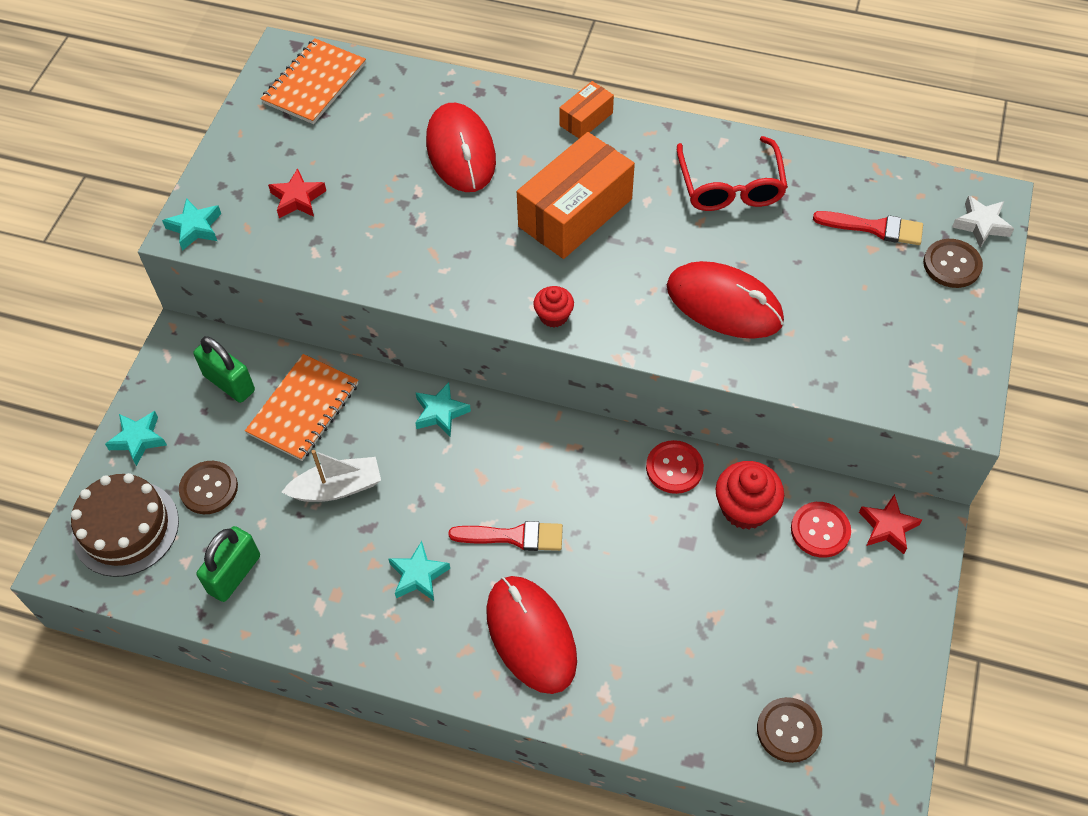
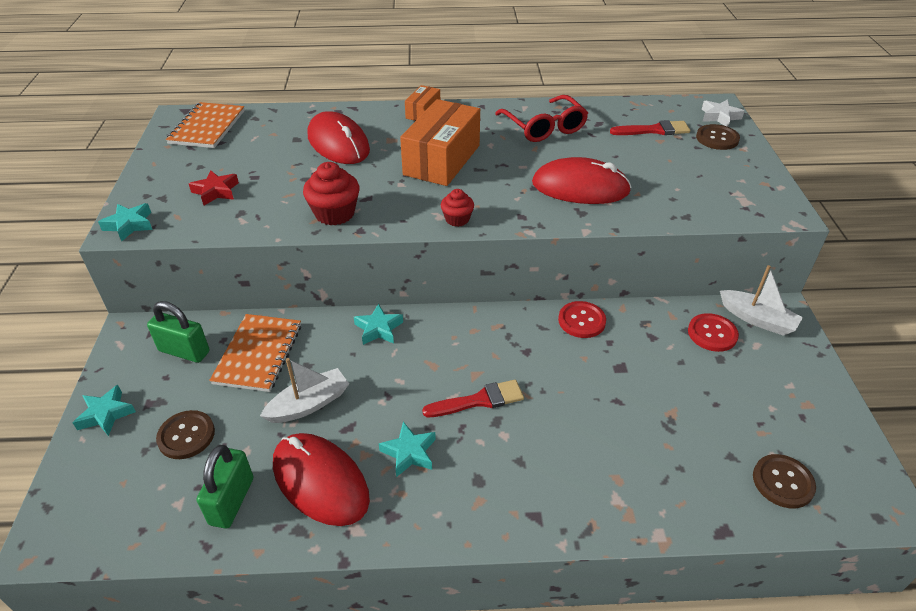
camera: 20 degrees left, 15 degrees down
(125, 528) = (108, 491): brown cake -> none
(531, 635) = (530, 472): red mouse -> red mouse (320, 481)
(745, 508) = (649, 333): red cupcake -> red cupcake (335, 213)
(887, 527) = (757, 319): red star -> white boat

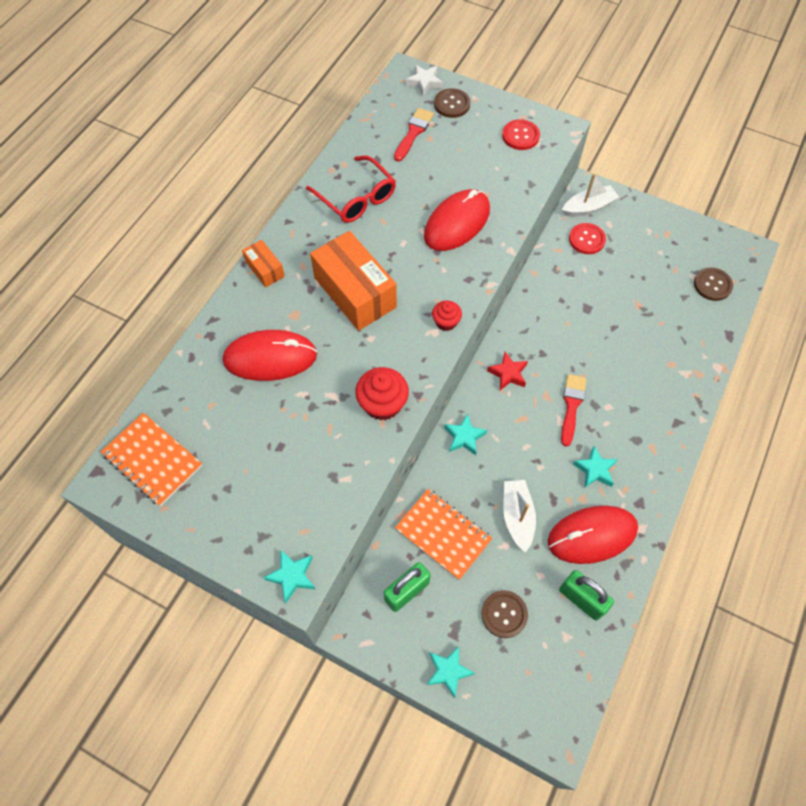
camera: 60 degrees left, 20 degrees up
(216, 191) = (284, 486): red star -> red star (508, 373)
(544, 127) = (356, 198): red glasses -> red glasses turned 45 degrees clockwise
(581, 321) = (532, 304): red button -> red button (520, 136)

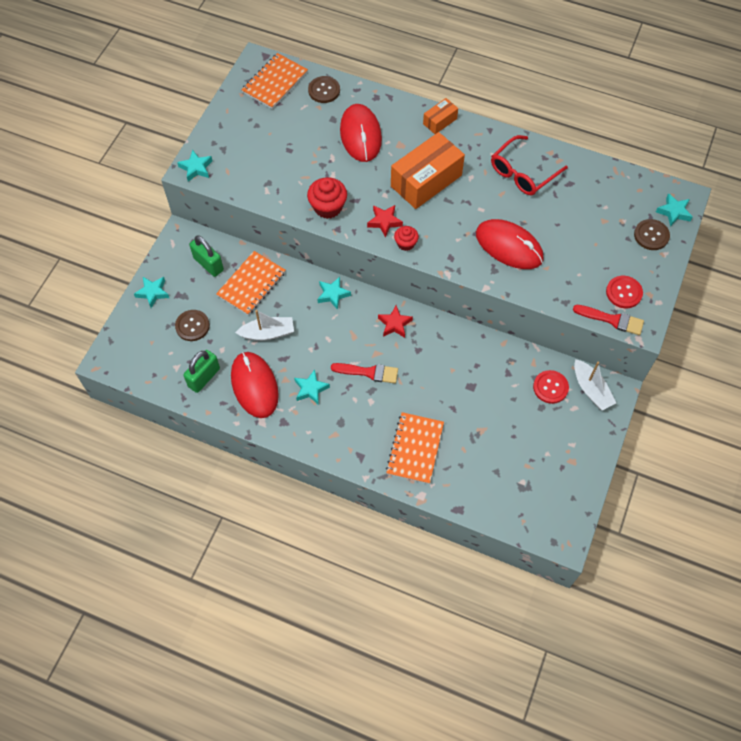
camera: 85 degrees right, 0 degrees up
(412, 342) = (384, 222): none -> red star
(413, 133) = (607, 208): red brush -> red brush (612, 320)
(424, 83) = (674, 212): white star -> turquoise star
(664, 367) = (415, 449): none -> orange notebook
(712, 285) = (515, 499): brown button -> brown button (324, 90)

